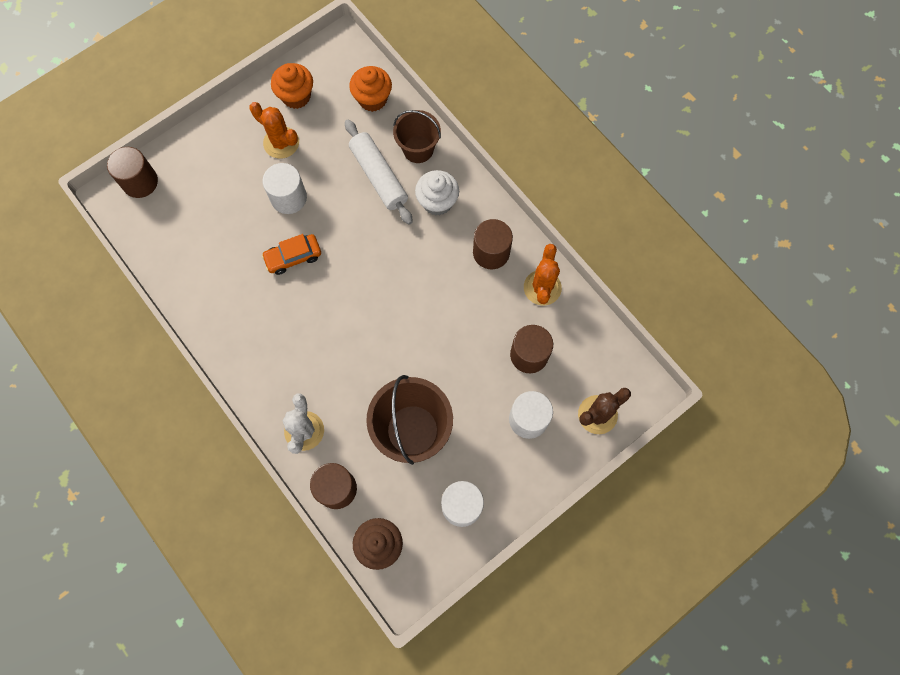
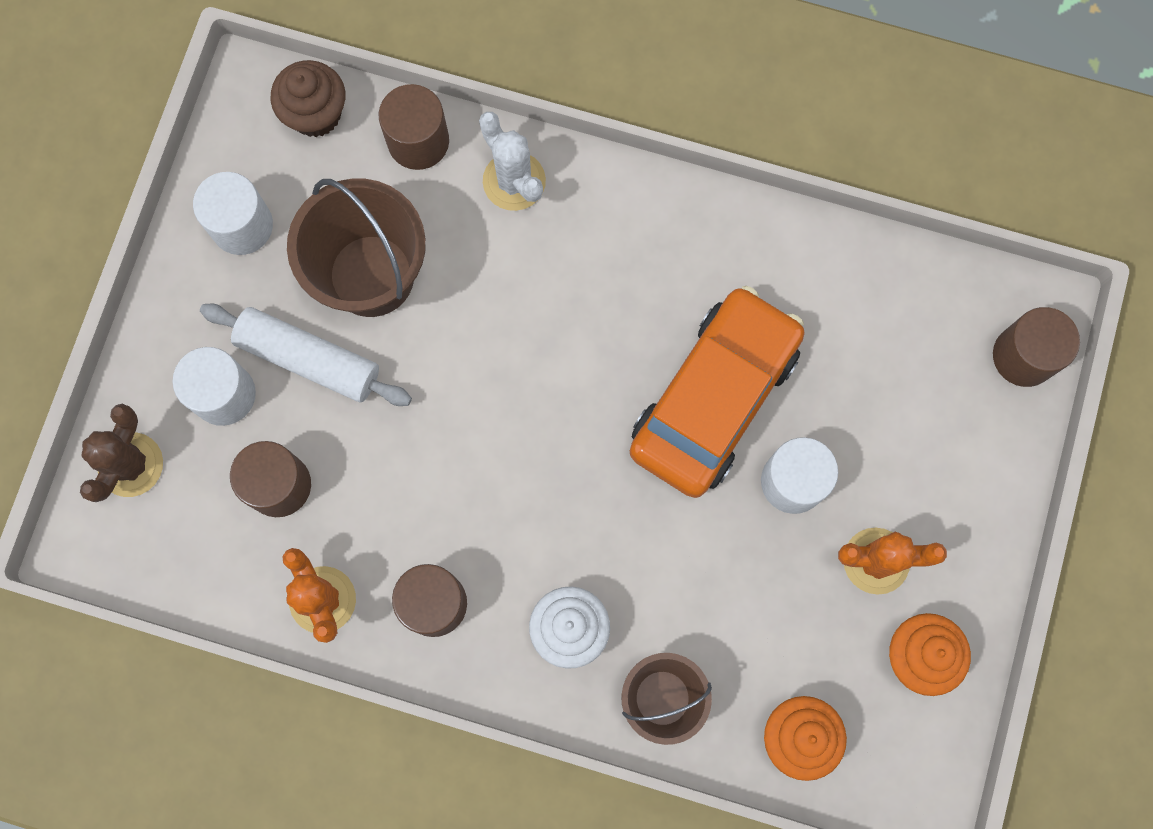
camera: 145 degrees right, 5 degrees up
(293, 257) = (714, 398): orange car -> orange car, size x2.13
(378, 176) = (687, 609): white rolling pin -> white rolling pin (309, 359)

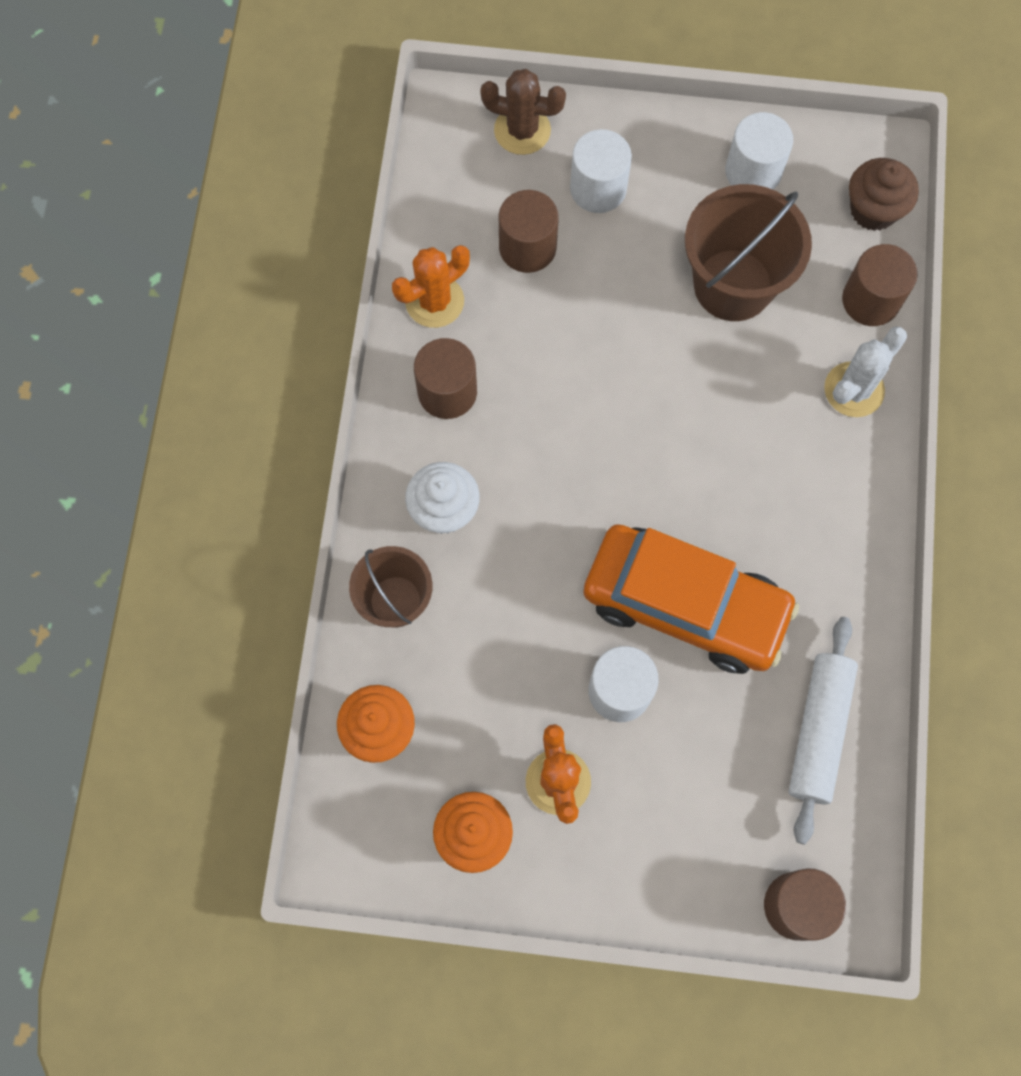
camera: 80 degrees right, 5 degrees down
(309, 359) = (644, 249): white rolling pin -> white rolling pin (819, 731)

